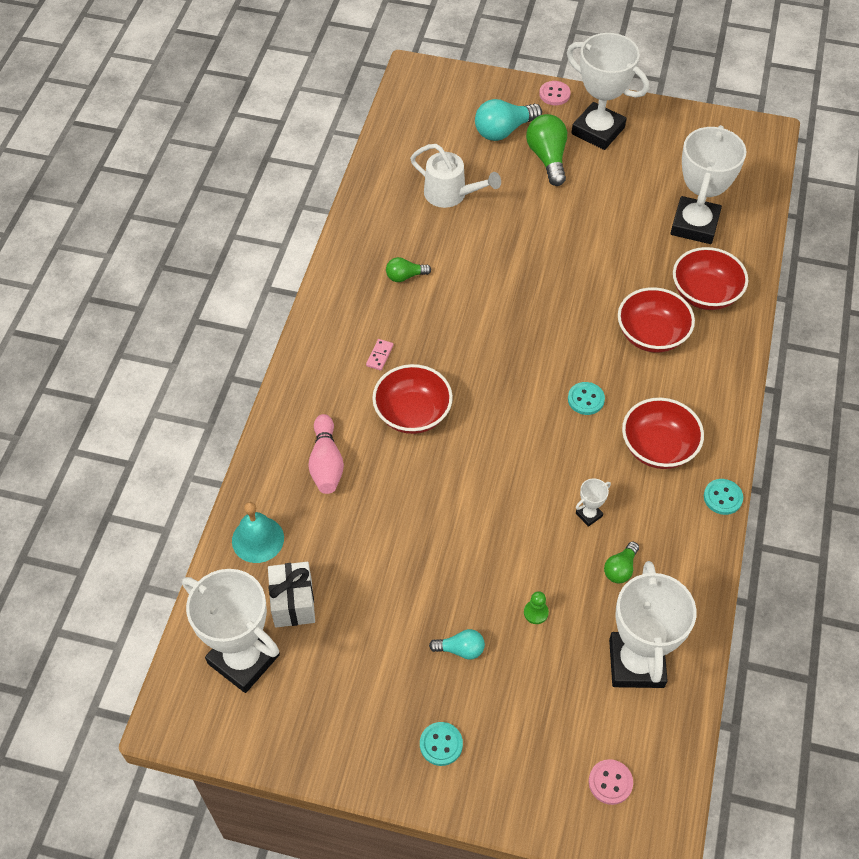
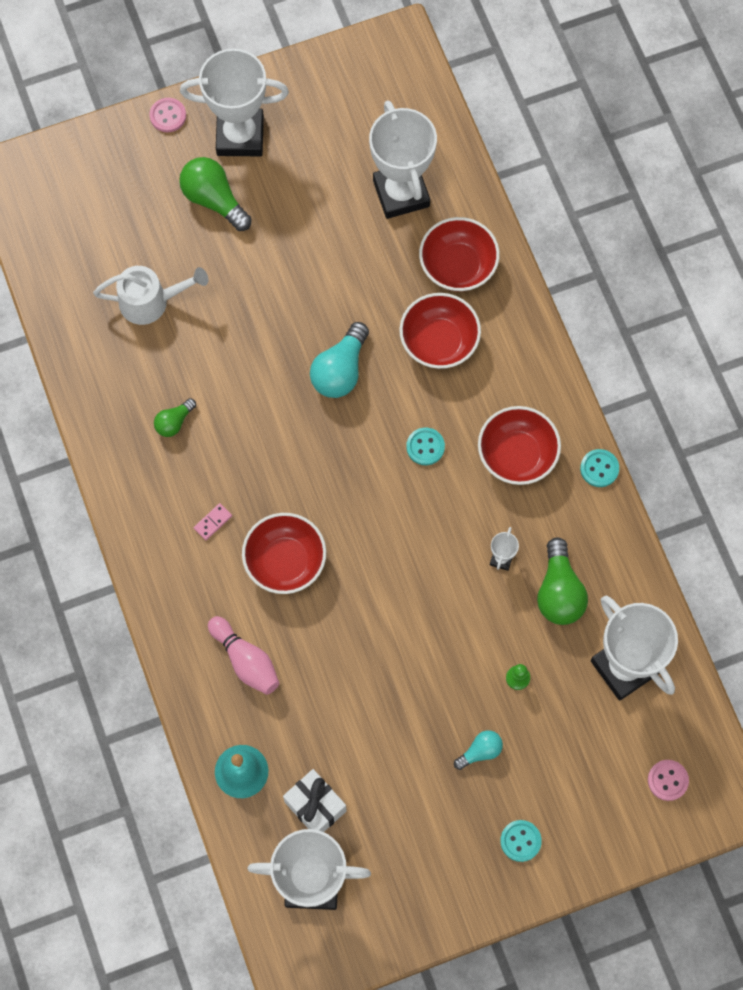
camera: 35 degrees left, 15 degrees up
(379, 355) = (213, 522): pink domino -> pink domino turned 60 degrees clockwise
(503, 131) = (148, 192): turquoise light bulb -> turquoise light bulb (340, 370)
(620, 569) = (559, 592): green light bulb -> green light bulb, size x1.77

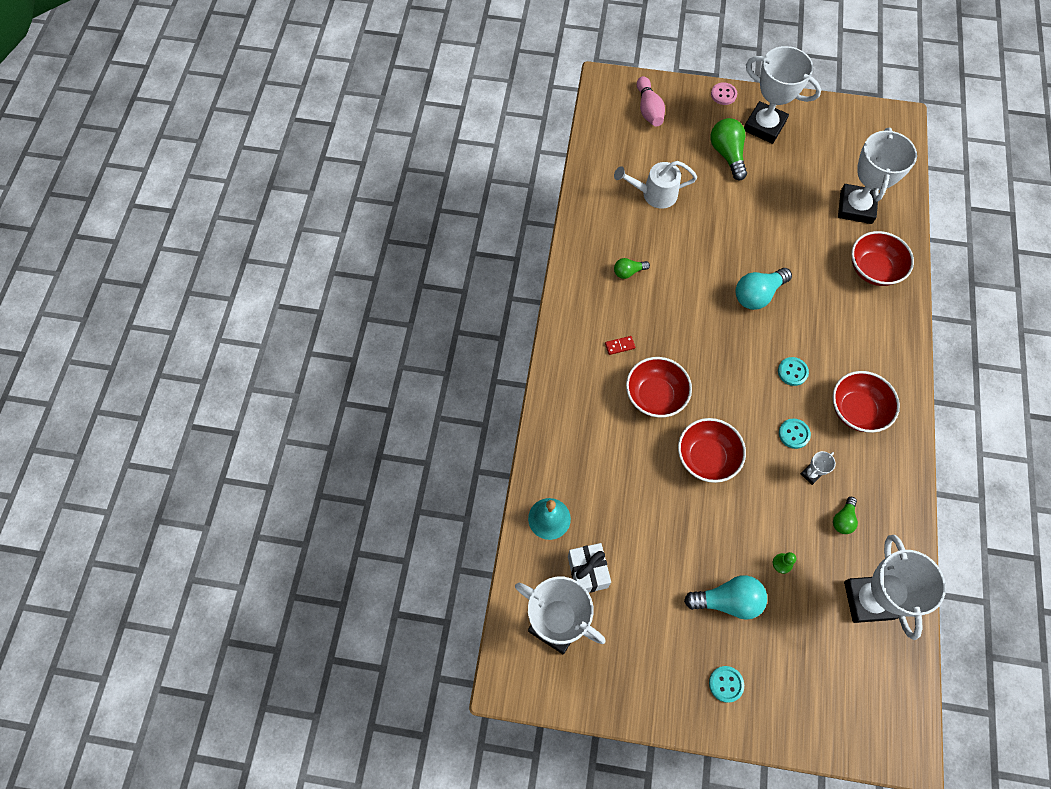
camera: 30 degrees right, 5 degrees down
(151, 301) = (654, 194): white watering can -> white watering can turned 150 degrees clockwise
(213, 522) = (619, 346): pink domino -> red domino
(245, 660) = (593, 446): pink bowling pin -> pink bowling pin (648, 109)
(439, 342) = (836, 310): red bowl -> red bowl (706, 457)
(480, 751) = (728, 601): turquoise light bulb -> turquoise light bulb, size x1.77
(559, 592) = (843, 519): green light bulb -> green light bulb, size x0.57
(599, 468) = (914, 450): turquoise button -> turquoise button (794, 434)
(667, 780) = (863, 704): pink button -> none

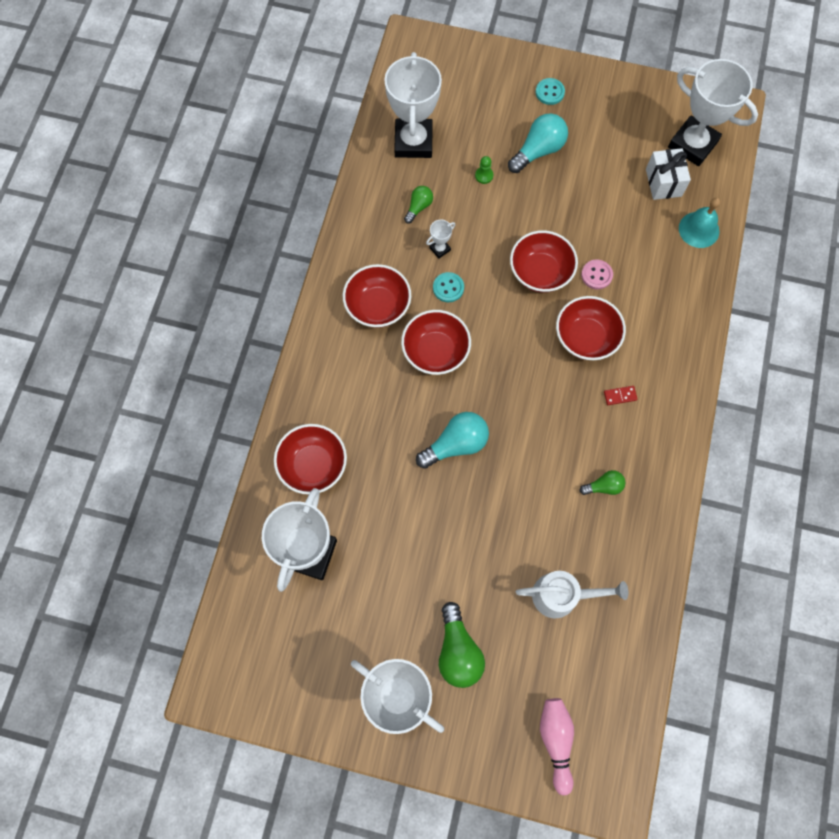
camera: 175 degrees left, 5 degrees up
(723, 94) = (446, 759): pink button -> pink button (596, 275)
(728, 601) = (538, 151): turquoise light bulb -> turquoise light bulb turned 135 degrees clockwise
(792, 372) = (435, 351): turquoise button -> red bowl

